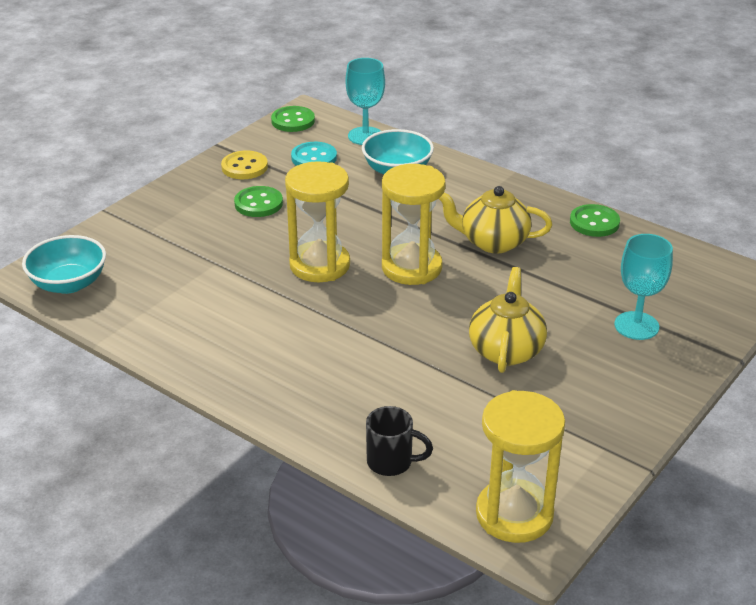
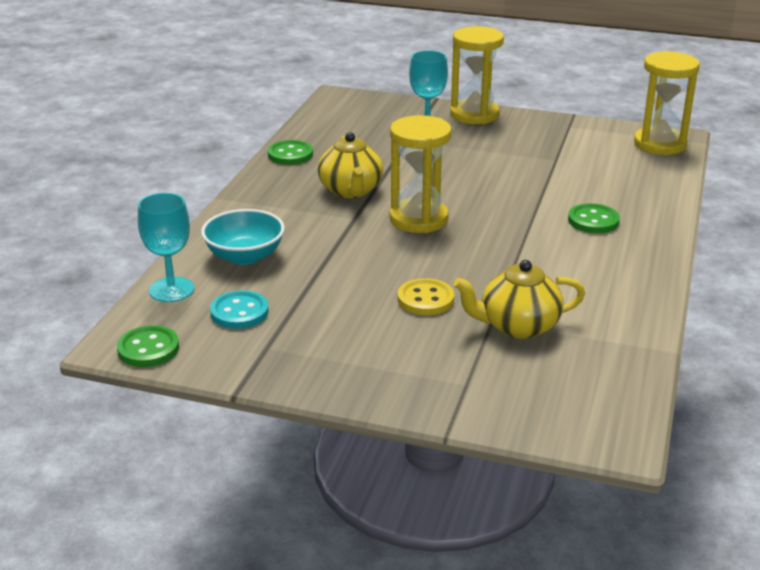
camera: 110 degrees left, 5 degrees down
(69, 284) = (607, 405): turquoise bowl -> none
(244, 167) = (285, 355): yellow button -> yellow button (425, 299)
(258, 204) = (361, 324): green button -> green button (593, 221)
(319, 265) = (450, 263): yellow hourglass -> yellow hourglass (474, 115)
(391, 462) = (661, 187): black mug -> none
(506, 350) = (498, 166): yellow teapot -> yellow teapot (518, 326)

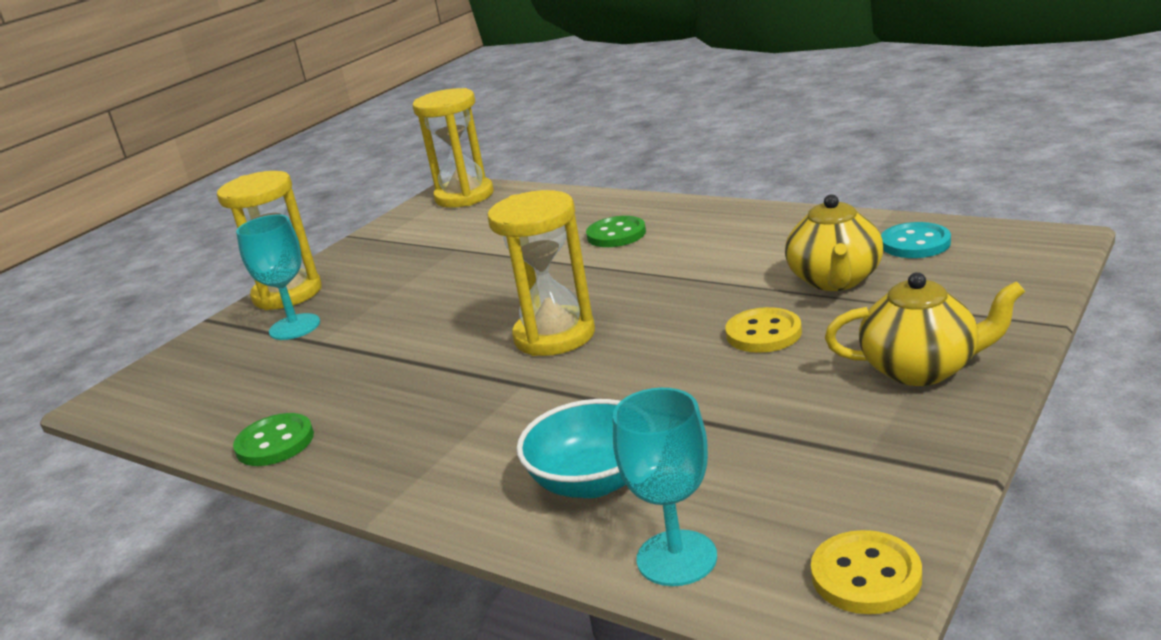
camera: 70 degrees left, 5 degrees down
(148, 349) = (866, 576): green button -> yellow button
(239, 312) = (765, 481): turquoise button -> turquoise button (915, 243)
(351, 190) = (439, 386): yellow teapot -> yellow teapot (922, 369)

